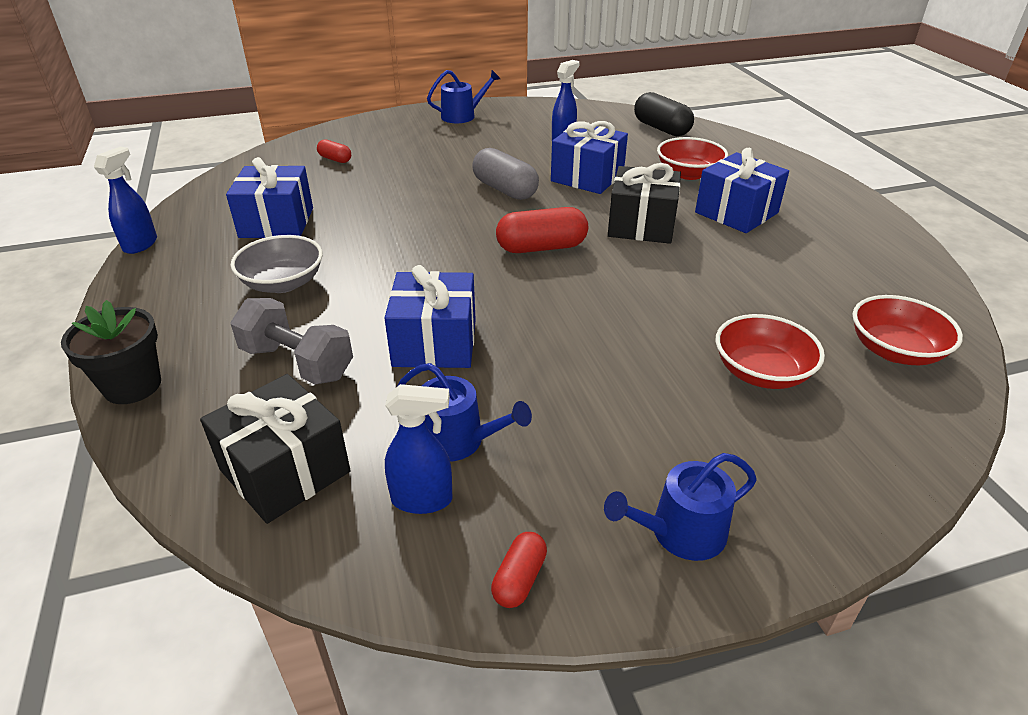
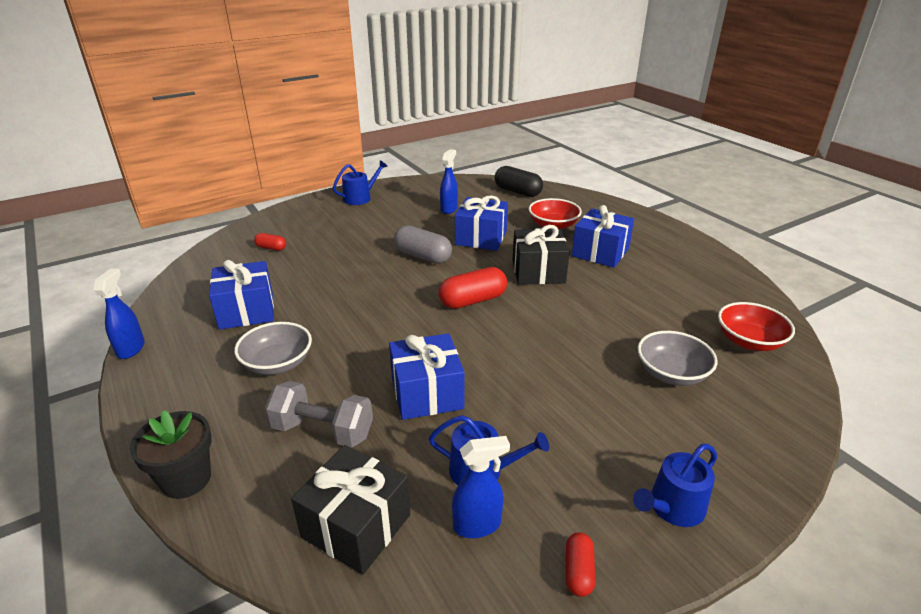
camera: 15 degrees left, 5 degrees down
(761, 372) = (671, 373): red bowl -> grey bowl

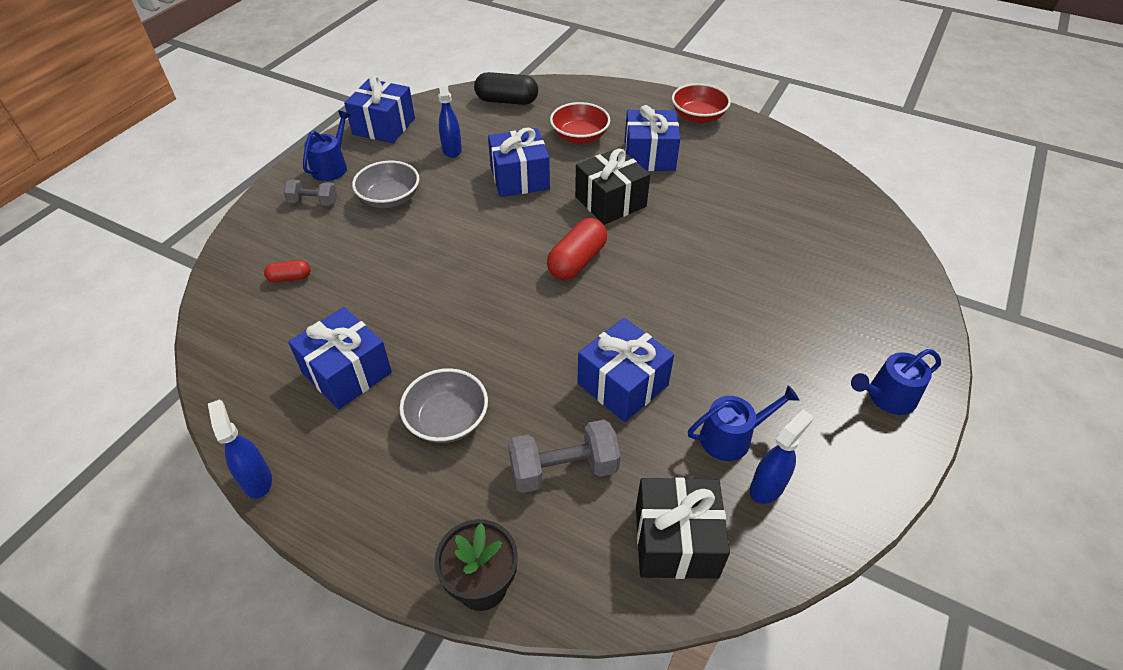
camera: 30 degrees left, 15 degrees up
(329, 213) = (313, 202): none -> grey dumbbell
(416, 185) = (384, 126): none -> blue gift
(423, 256) = (479, 225): grey capsule -> none
(578, 571) = (864, 484): red capsule -> none
(671, 373) = (803, 271): grey bowl -> grey bowl (390, 198)
(672, 507) = (887, 397): blue watering can -> blue watering can turned 45 degrees clockwise
(749, 341) = (836, 212): red bowl -> red bowl (698, 116)

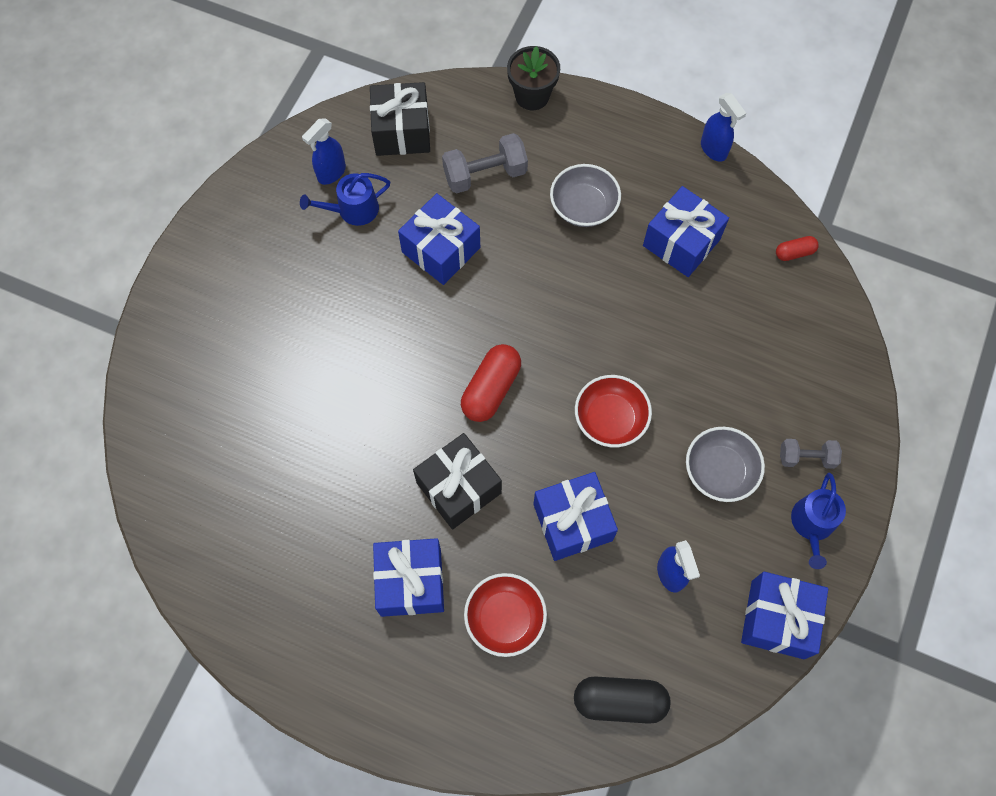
camera: 175 degrees right, 20 degrees up
(290, 278) = (780, 343): red capsule -> red capsule (794, 253)
(698, 116) = (338, 683): red bowl -> red bowl (610, 419)
(887, 397) = (215, 255): blue watering can -> none

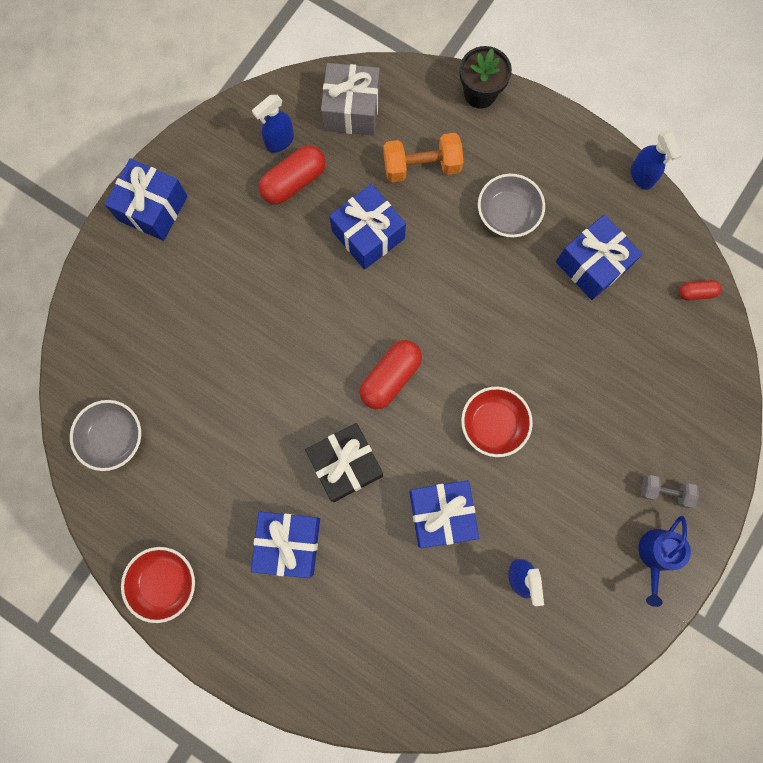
camera: 10 degrees right, 10 degrees up
(353, 210) = (294, 182): blue watering can -> red capsule
(402, 131) = (351, 110): black gift -> grey gift
(485, 174) = (421, 166): grey dumbbell -> orange dumbbell
(505, 618) = (366, 591): red bowl -> red bowl (164, 582)
(619, 701) = (452, 682): black capsule -> none
(719, 471) = (583, 490): grey bowl -> grey bowl (113, 437)
(777, 619) = (606, 635): blue gift -> blue gift (153, 208)

